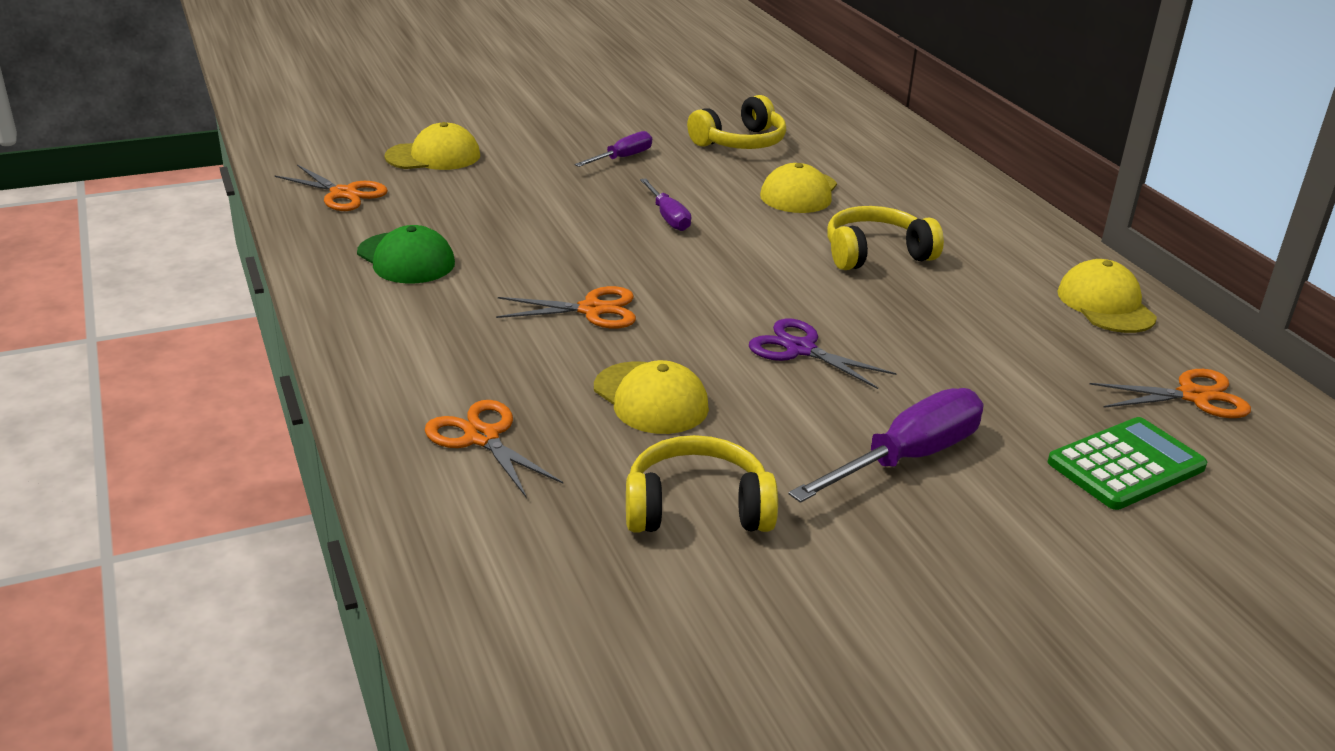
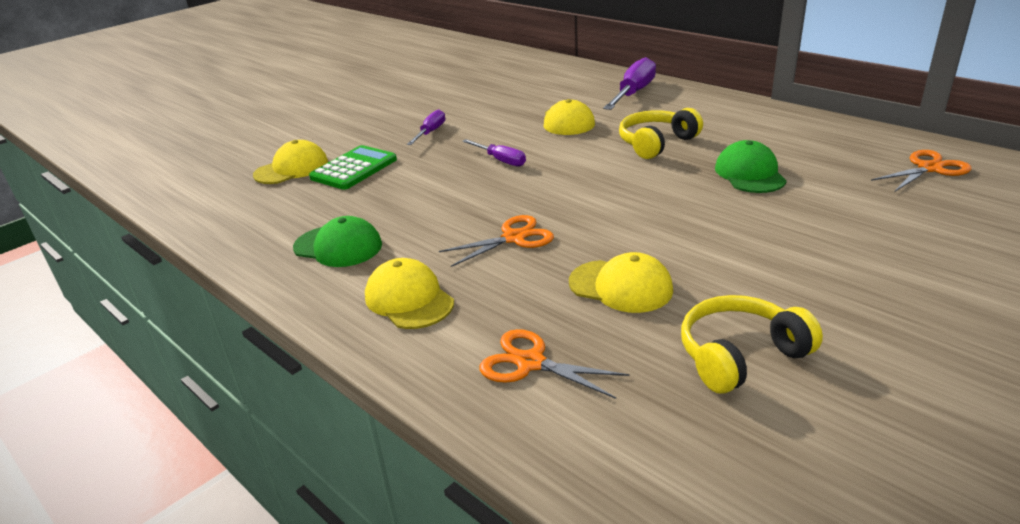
camera: 20 degrees left, 0 degrees up
(343, 193) = (244, 215): orange scissors -> none
(740, 142) = (498, 102): yellow headphones -> none
(800, 349) = (680, 217): purple scissors -> none
(906, 458) = (827, 265): purple screwdriver -> purple screwdriver (633, 93)
(947, 327) = (749, 174): none -> green cap
(1105, 304) = (818, 132): yellow cap -> yellow cap (409, 299)
(1126, 465) = (949, 222): green calculator -> green calculator (354, 169)

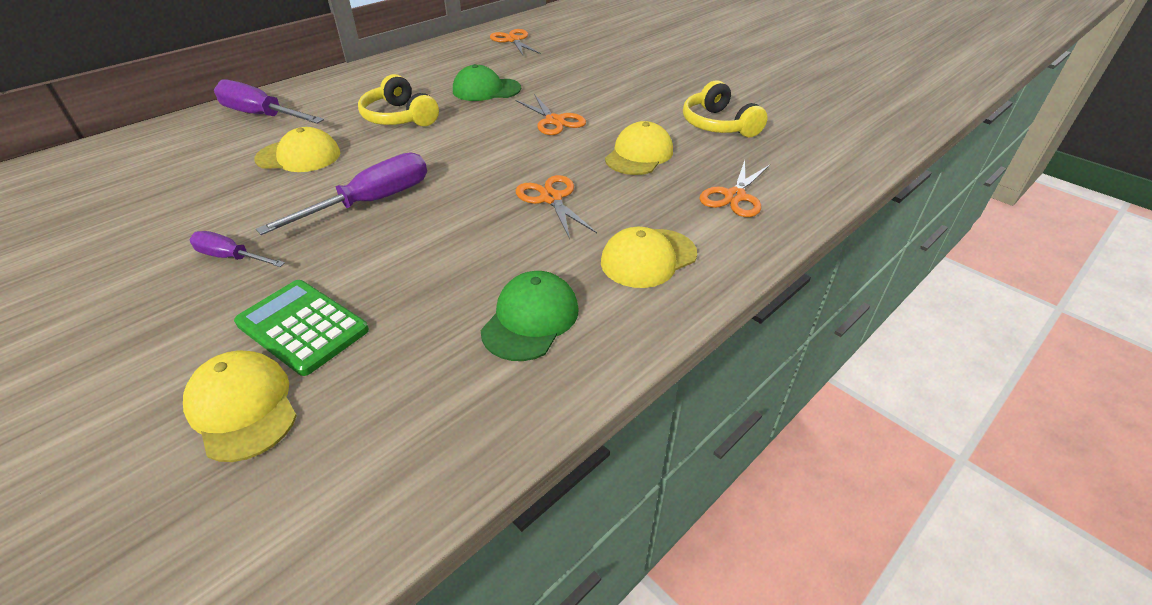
camera: 90 degrees left, 10 degrees up
(501, 160) = (371, 202): purple screwdriver -> purple screwdriver, size x1.74
(688, 223) = (554, 121): none -> orange scissors

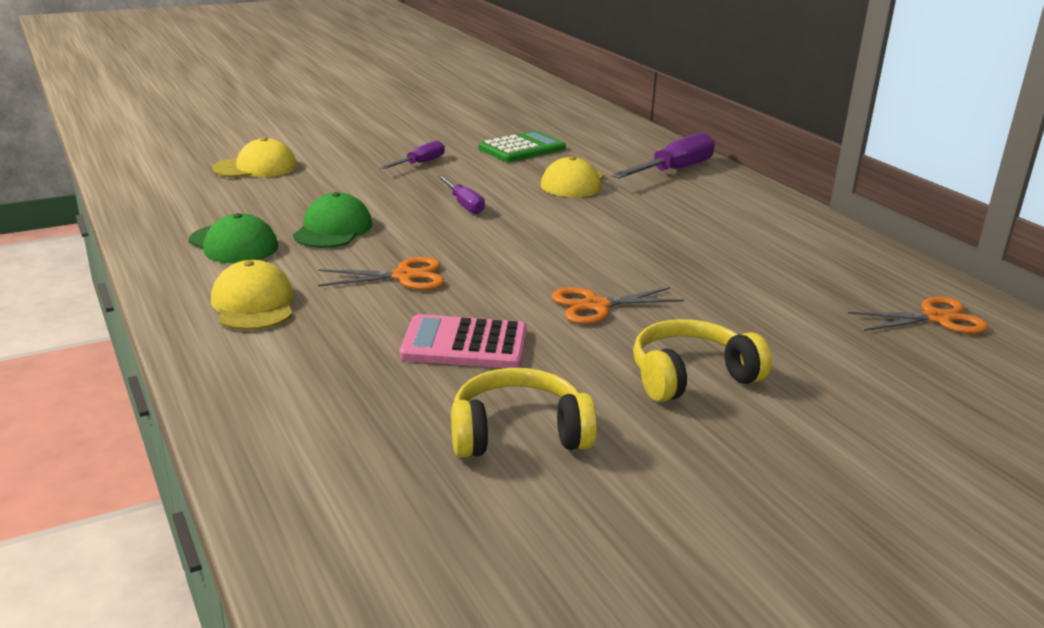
camera: 105 degrees right, 15 degrees down
(302, 327) = (313, 180): green calculator -> green calculator (522, 148)
(371, 202) = (464, 204): purple screwdriver -> purple screwdriver, size x0.57
(399, 117) = (645, 224): yellow headphones -> yellow headphones (691, 376)
(486, 90) = (716, 276): green cap -> green cap (333, 229)
(639, 155) = (464, 344): yellow cap -> pink calculator
(735, 196) = (310, 384): orange scissors -> none

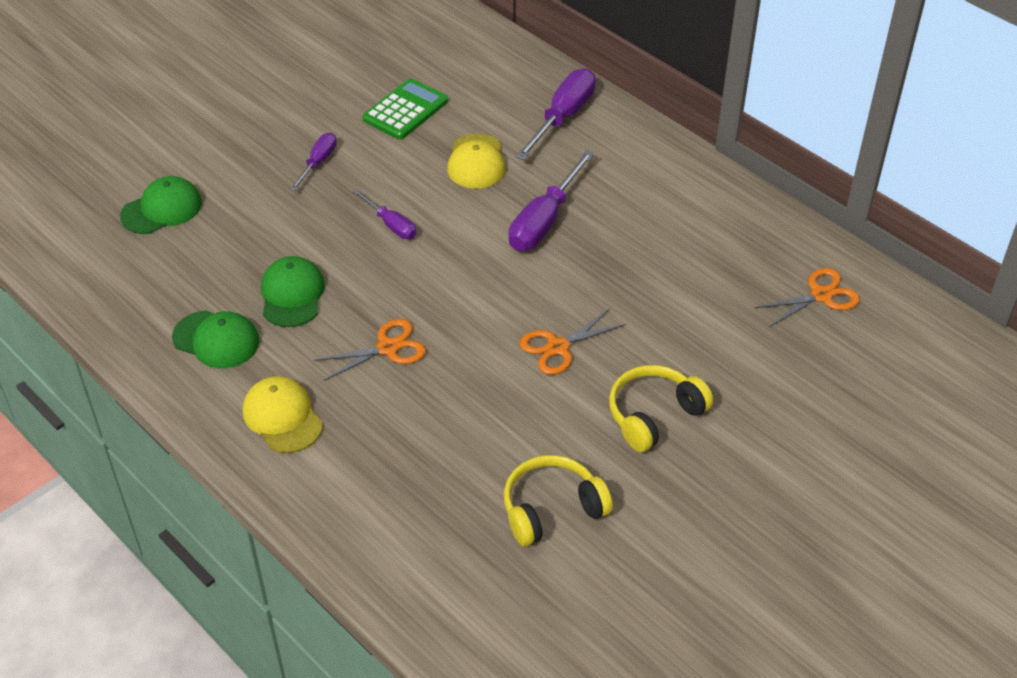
camera: 15 degrees left, 20 degrees up
(256, 167) = (162, 209): yellow cap -> green cap
(464, 344) = (474, 422): pink calculator -> none
(624, 224) = (544, 221): none -> purple screwdriver

